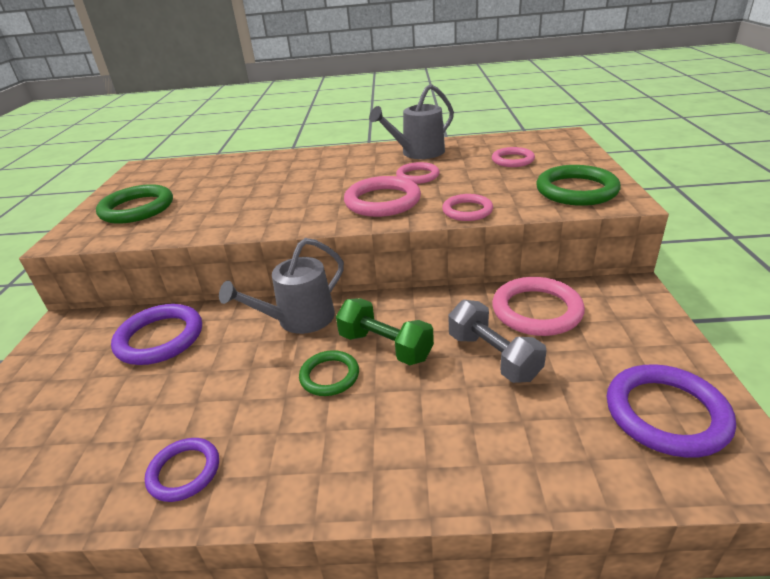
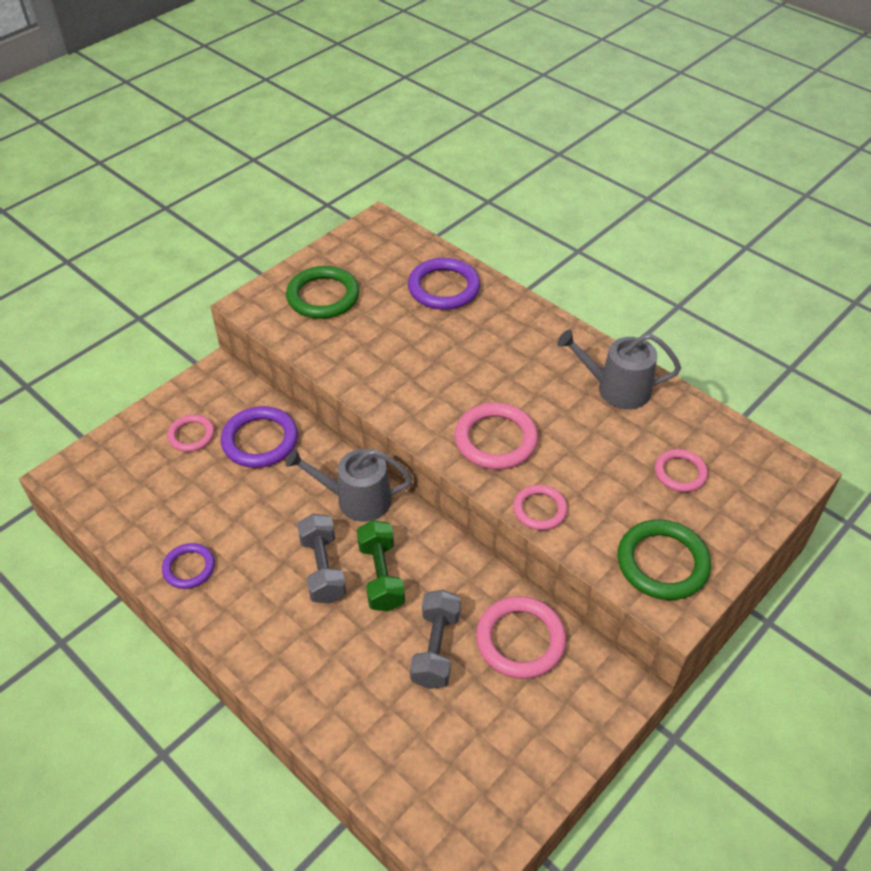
camera: 40 degrees right, 15 degrees up
(329, 376) = (323, 569): green ring -> grey dumbbell
(417, 176) = (567, 426): pink ring -> pink ring (191, 435)
(666, 414) = (476, 788): purple ring -> purple ring (444, 288)

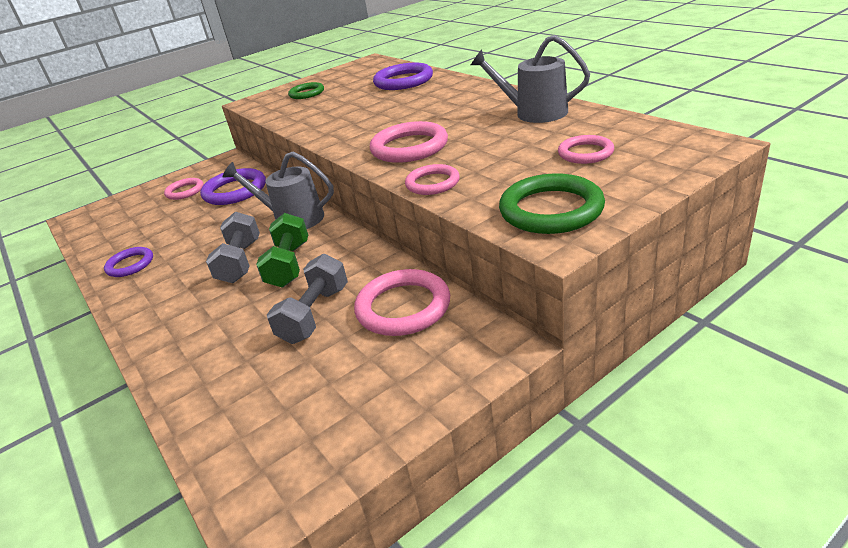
camera: 15 degrees right, 15 degrees down
(323, 296) = (307, 93): green ring -> green ring, size x0.61

